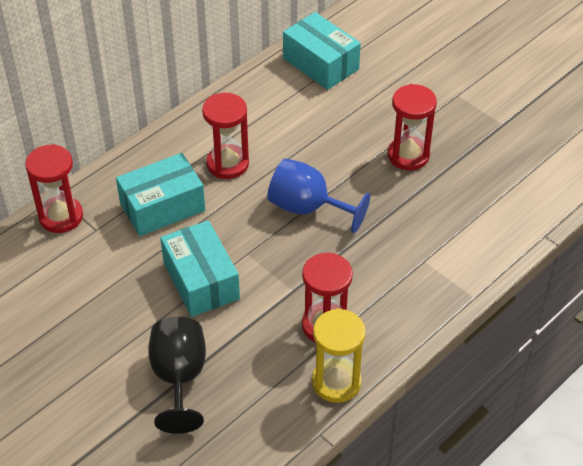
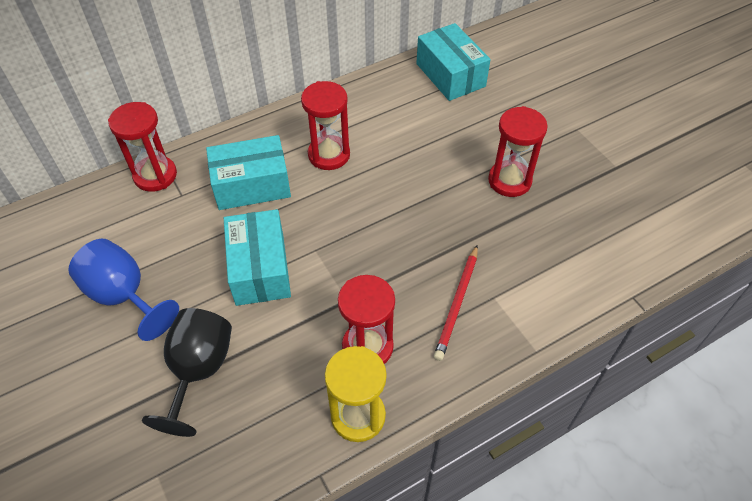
camera: 15 degrees right, 5 degrees up
(308, 208) = (391, 215): blue goblet -> blue goblet (124, 296)
(393, 273) = (457, 304): none -> red pencil

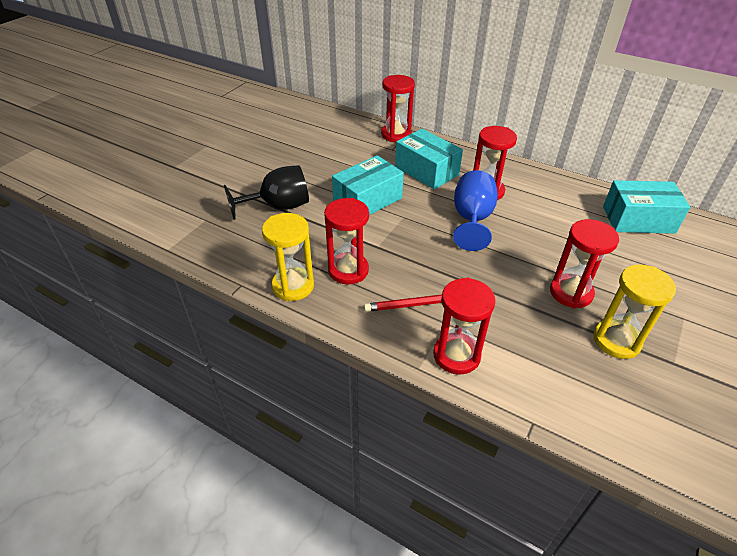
camera: 60 degrees right, 10 degrees down
(124, 296) = (306, 160): blue goblet -> blue goblet (472, 220)
(450, 75) = (638, 219): turquoise box -> turquoise box turned 60 degrees clockwise
(537, 311) = (456, 355): none -> red hourglass
(578, 186) = (616, 341): none -> yellow hourglass

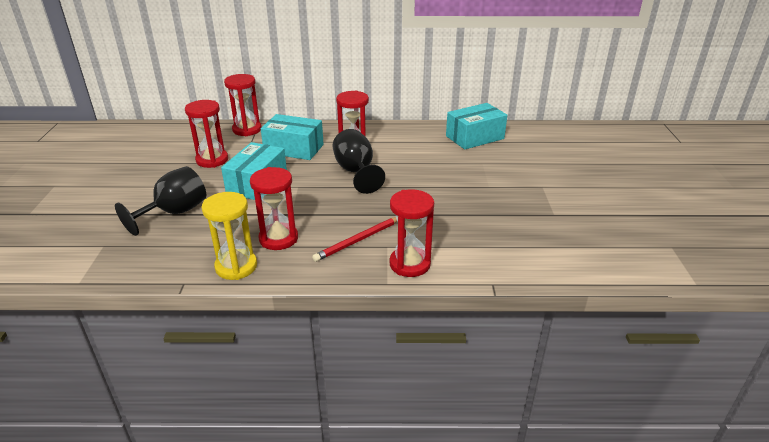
camera: 30 degrees left, 10 degrees down
(472, 220) = (356, 172): blue goblet -> black goblet
(571, 293) = (462, 196): red hourglass -> red hourglass (212, 160)
(616, 341) = (511, 214): yellow hourglass -> none

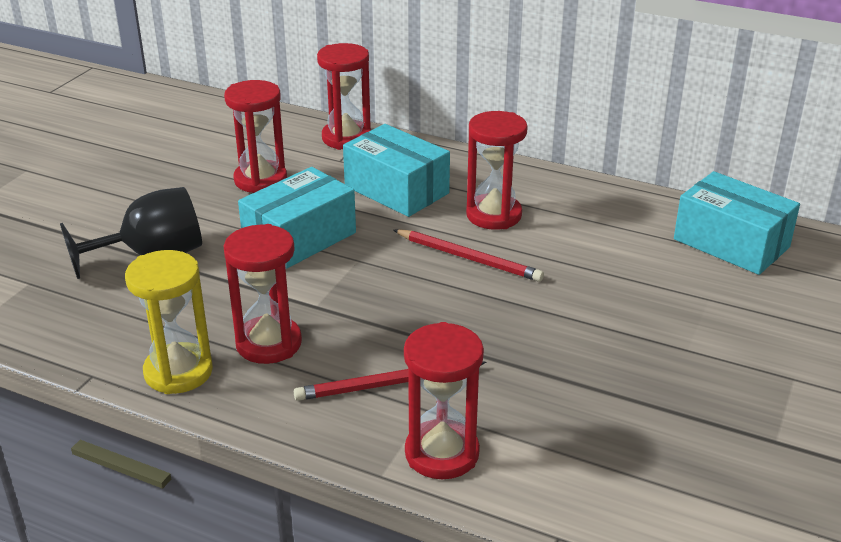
camera: 25 degrees right, 0 degrees up
(356, 172) = (469, 258): black goblet -> red pencil
(474, 137) = (731, 243): turquoise box -> turquoise box turned 45 degrees clockwise

